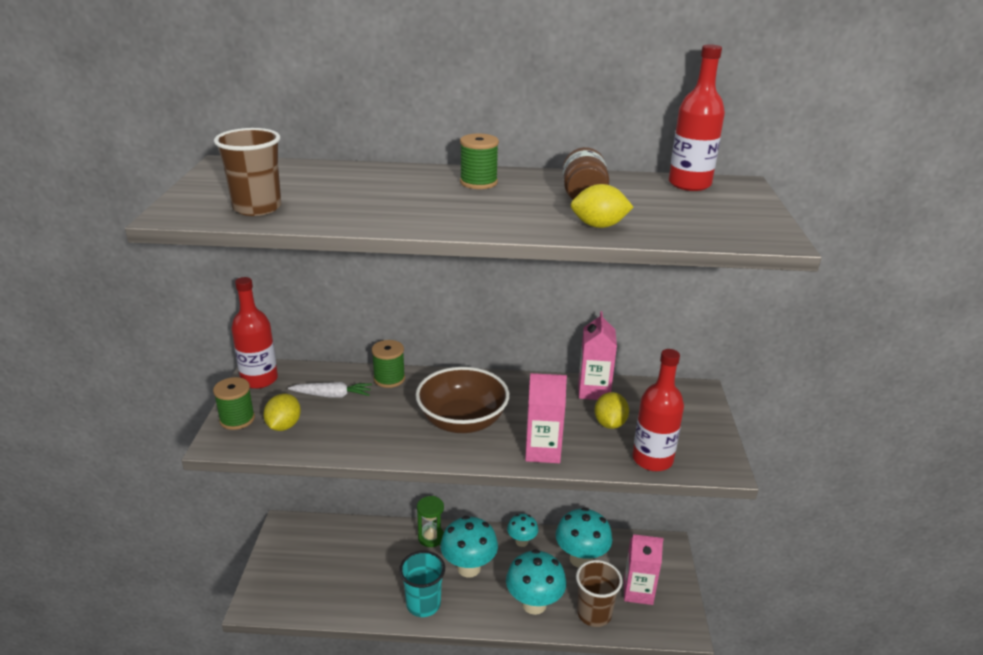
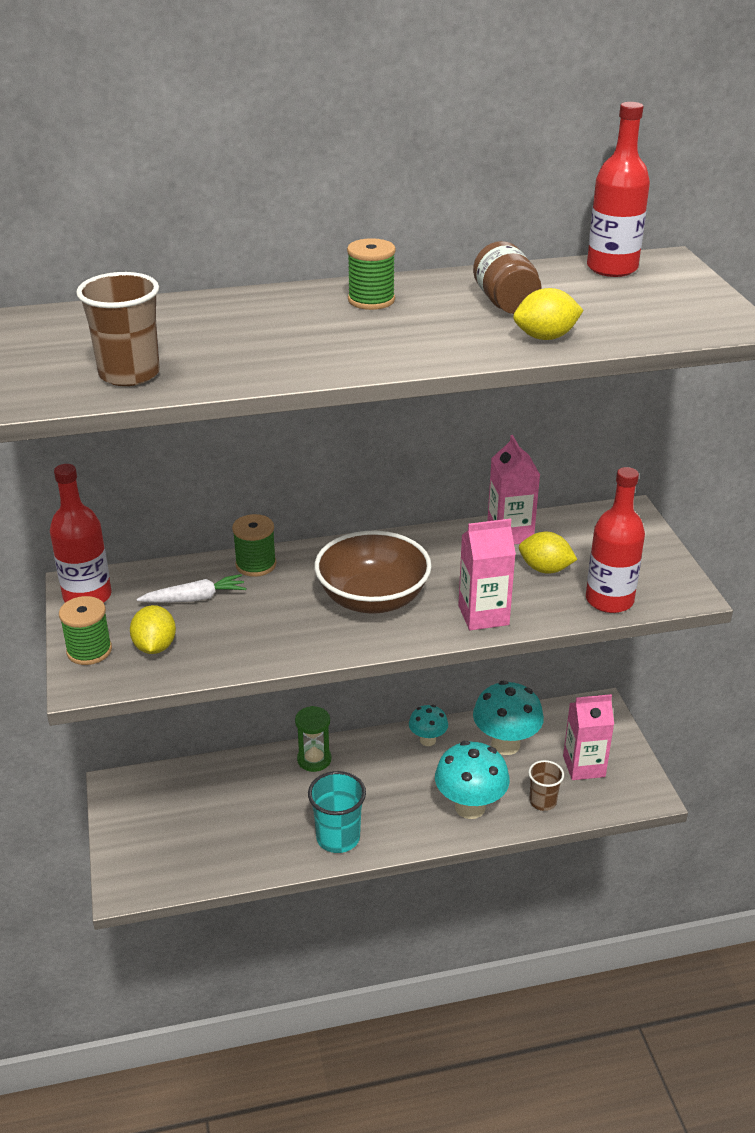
camera: 15 degrees left, 5 degrees up
(469, 568) = (376, 784): turquoise mushroom -> none
(594, 613) = (542, 801): brown cup -> brown cup, size x0.64
(609, 424) = (545, 569): yellow lemon -> yellow lemon turned 60 degrees counterclockwise

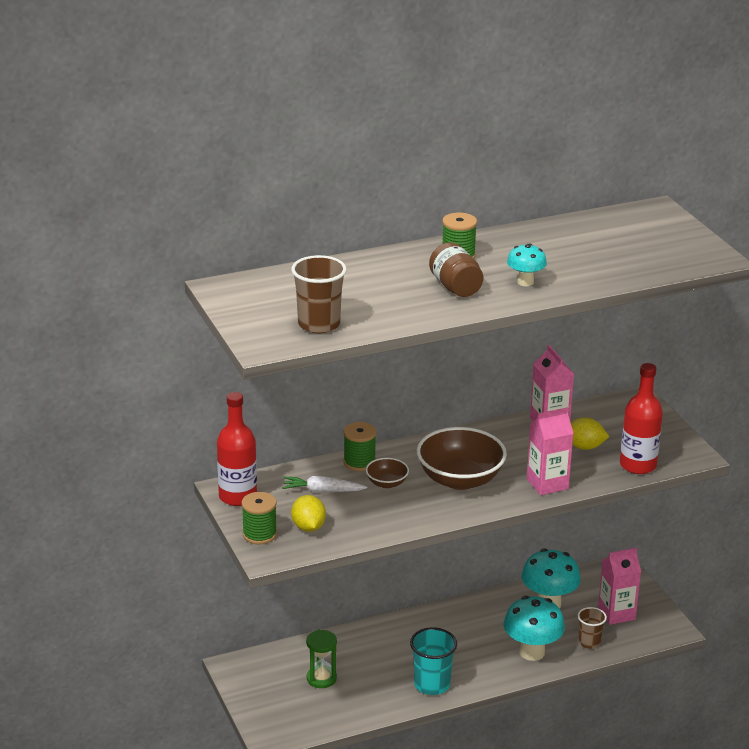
camera: 10 degrees left, 5 degrees down
(194, 598) = (322, 491): white carrot -> white carrot turned 150 degrees counterclockwise
(278, 595) = (387, 483): none -> brown bowl
(314, 759) = (393, 630): green hourglass -> green hourglass (321, 678)
(427, 740) = (483, 607): turquoise mushroom -> turquoise mushroom (525, 282)
(505, 303) = (554, 252): brown jar -> brown jar (455, 287)
(545, 337) = (591, 277): yellow lemon -> none
(612, 268) = (620, 218): red bottle -> none

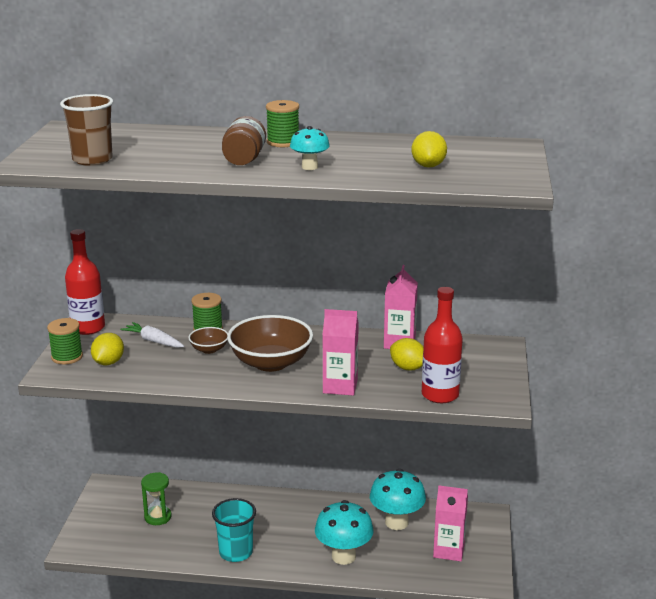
camera: 30 degrees right, 5 degrees down
(589, 642) = (401, 566): brown cup -> none
(620, 255) = (428, 166): none -> yellow lemon

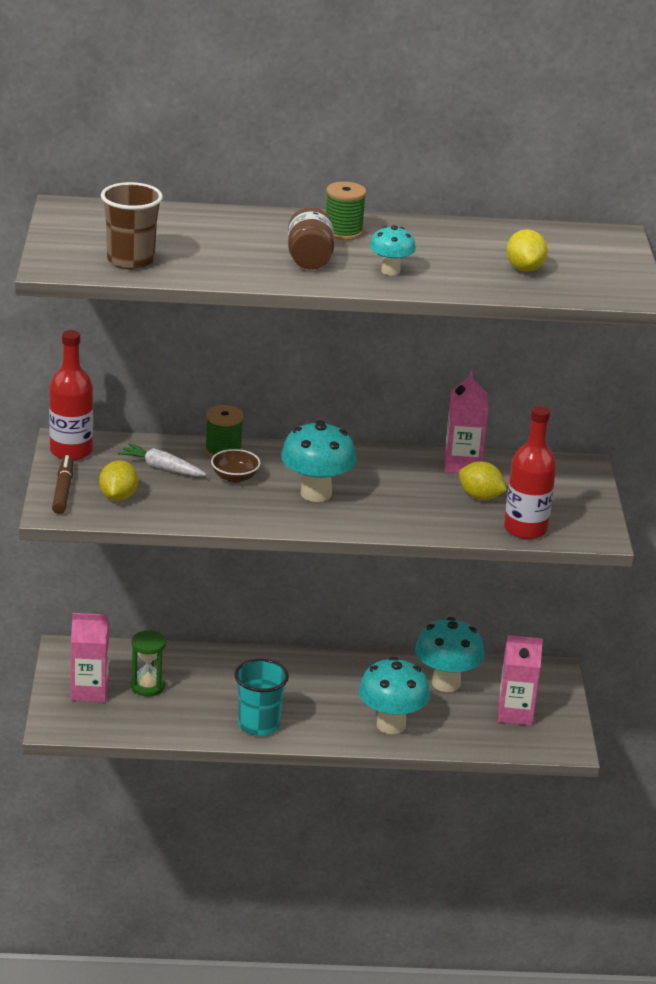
camera: 10 degrees left, 5 degrees up
(67, 357) = (63, 490): green spool -> brown marker
(271, 363) = (316, 493): brown bowl -> turquoise mushroom
(340, 386) = (407, 521): pink carton -> pink carton (89, 691)

